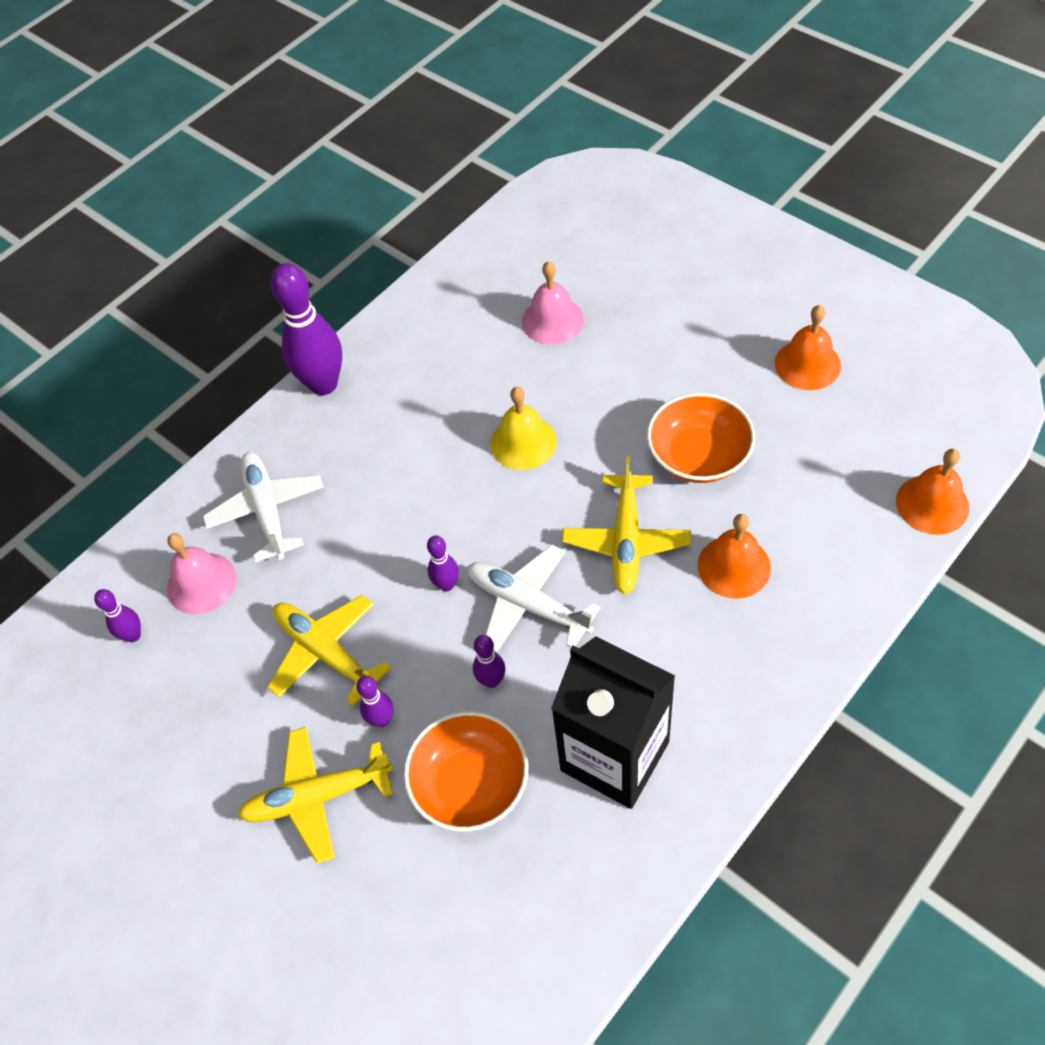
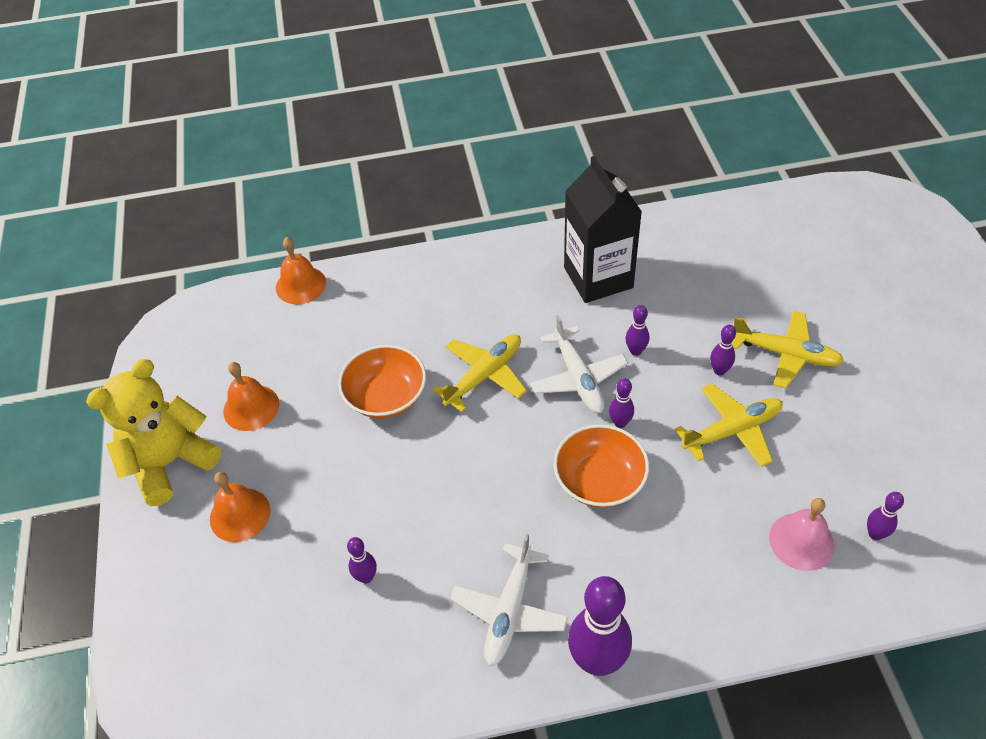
camera: 145 degrees left, 5 degrees down
(267, 511) = (717, 567): white plane -> white plane (510, 610)
(326, 653) = (731, 431): yellow plane -> yellow plane turned 105 degrees counterclockwise
(470, 783) = (688, 310): orange bowl -> orange bowl (599, 480)
(523, 442) = (485, 487): yellow bell -> none
(552, 320) = (366, 577): pink bell -> purple bowling pin
(734, 566) = (440, 322): orange bell -> orange bell (240, 514)
(811, 284) = (170, 463): none -> yellow teddy bear

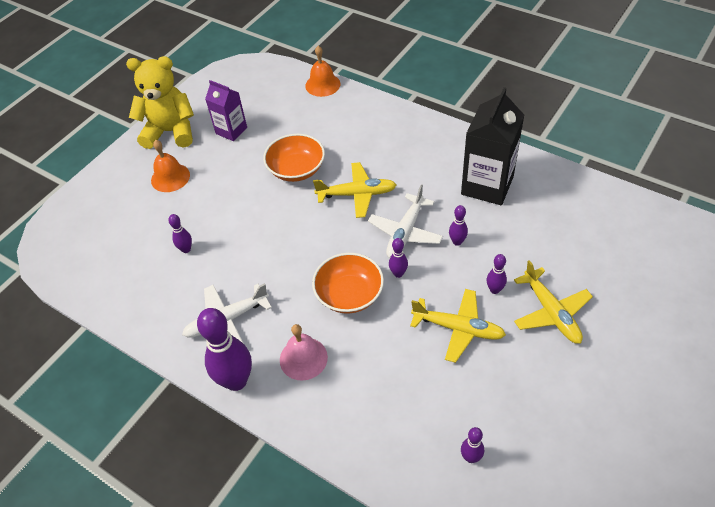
camera: 45 degrees right, 0 degrees up
(251, 407) = (231, 130): orange bell -> purple carton
(801, 541) = (420, 421): pink bell -> pink bell (303, 358)

